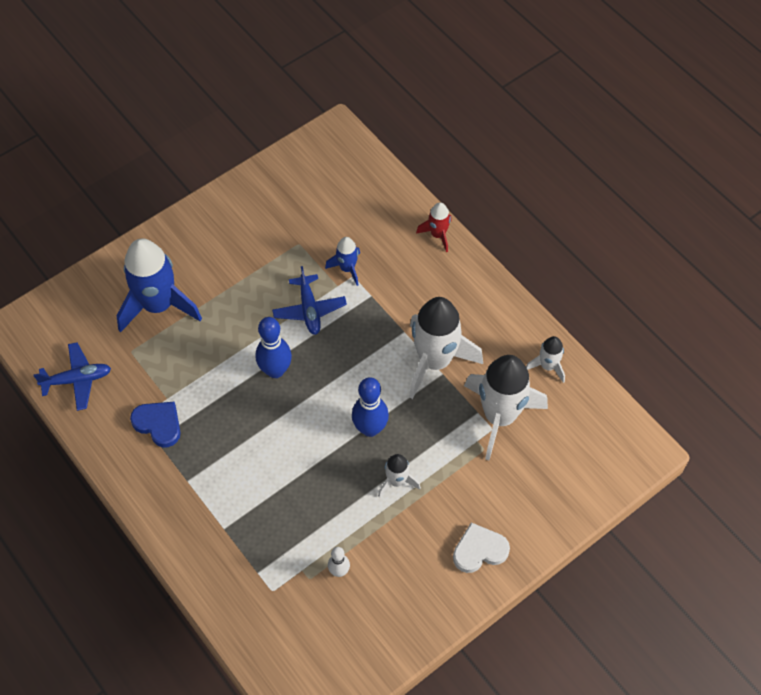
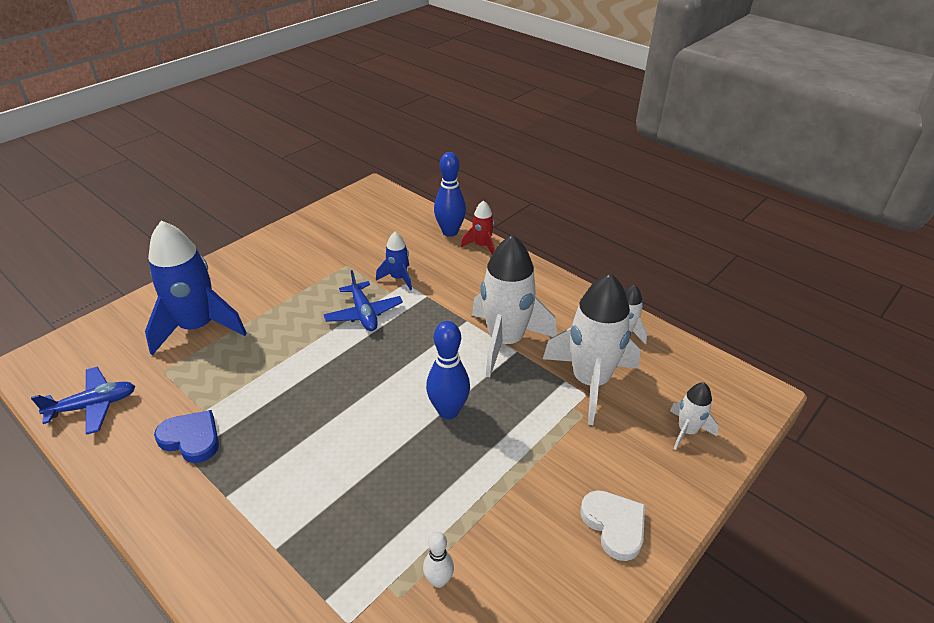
camera: 10 degrees left, 20 degrees down
(275, 370) = (332, 369): blue bowling pin -> blue bowling pin (450, 232)
(397, 481) = (491, 461): white rocket -> white rocket (687, 431)
(479, 550) = (614, 525): white heart -> white heart turned 90 degrees clockwise

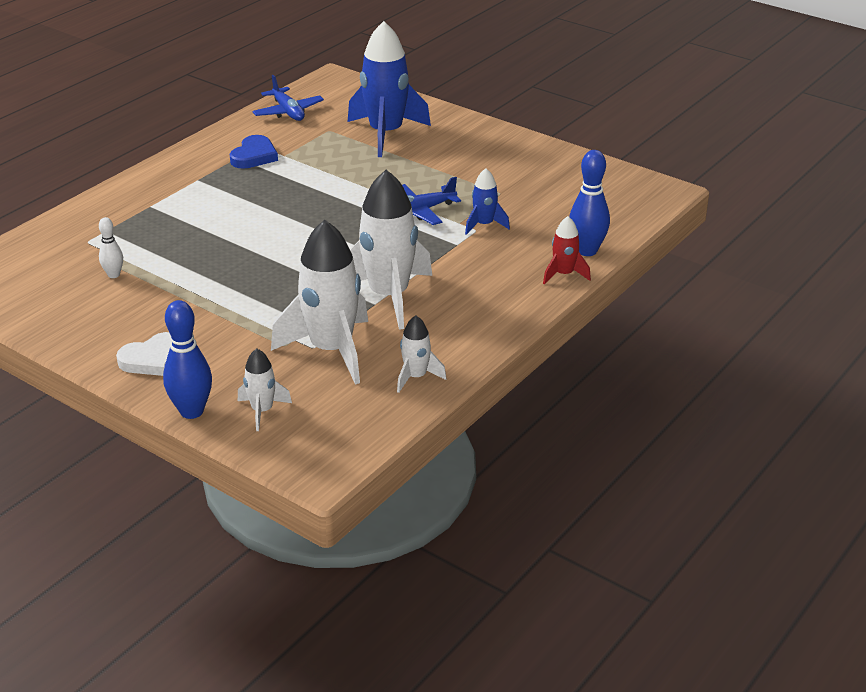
camera: 85 degrees right, 5 degrees down
(448, 411) = (287, 268): blue bowling pin -> blue bowling pin (191, 411)

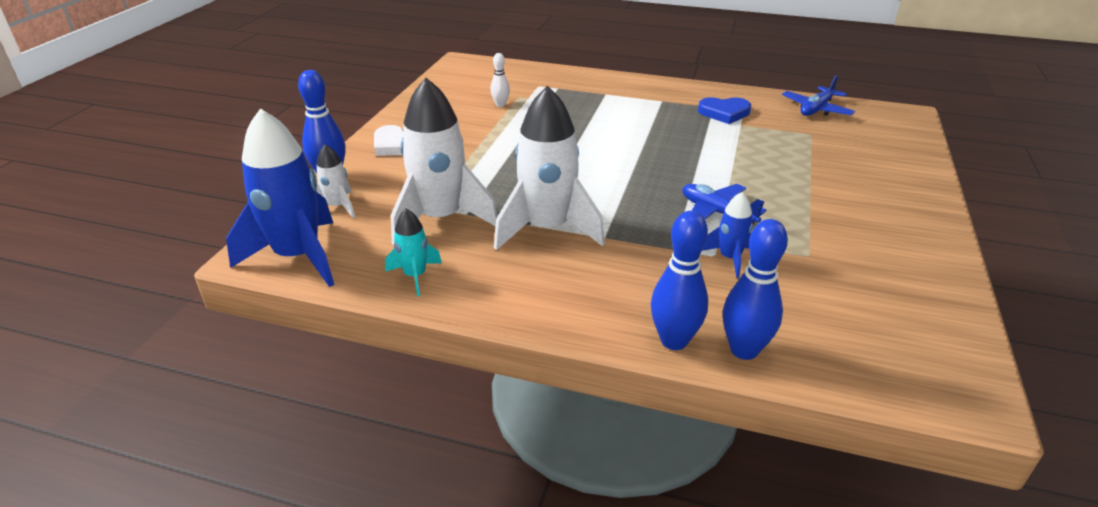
camera: 70 degrees right, 0 degrees up
(386, 134) = (842, 162): blue rocket -> blue rocket (298, 257)
(416, 377) = (415, 276): white rocket -> turquoise rocket
(564, 274) = (674, 341): red rocket -> blue bowling pin

